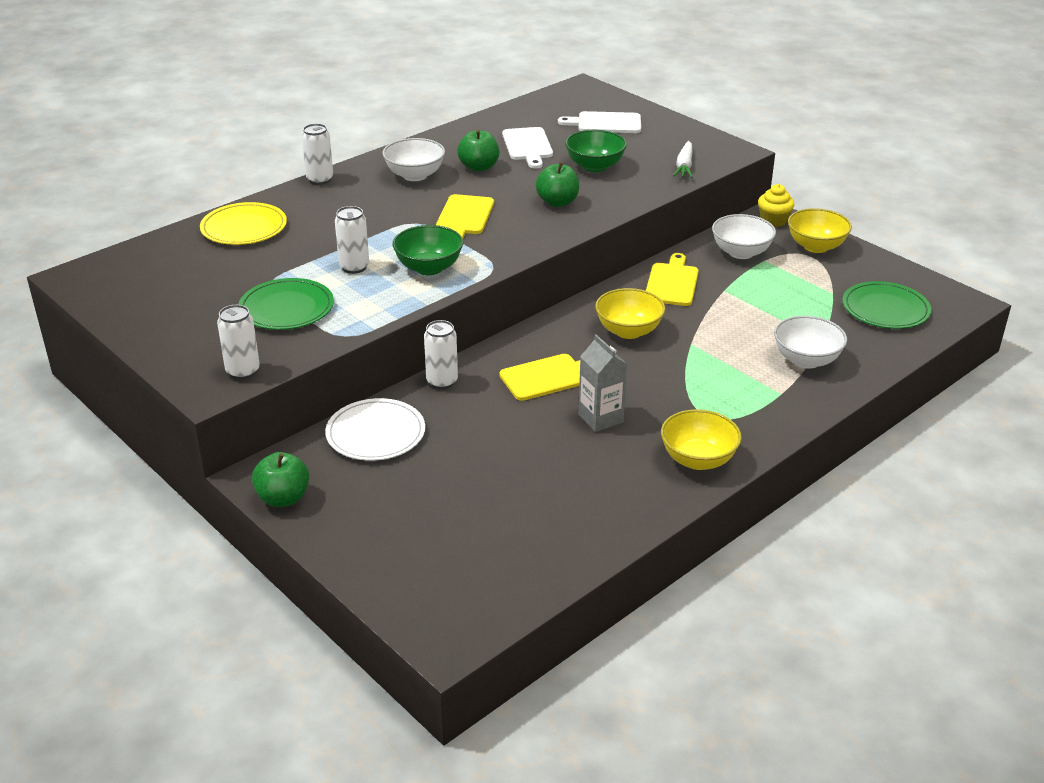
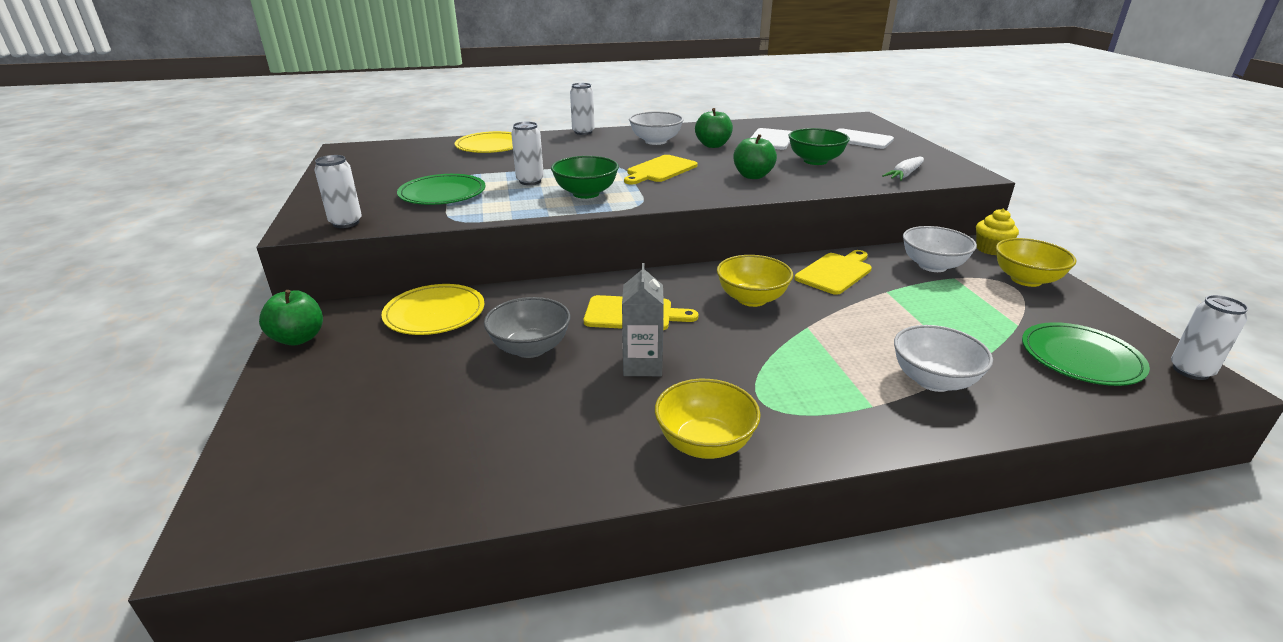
camera: 30 degrees right, 5 degrees down
(375, 433) = (434, 313): white plate -> yellow plate
(442, 381) = (538, 291): white can -> white can (1190, 371)
(498, 435) = (530, 348): none -> grey bowl

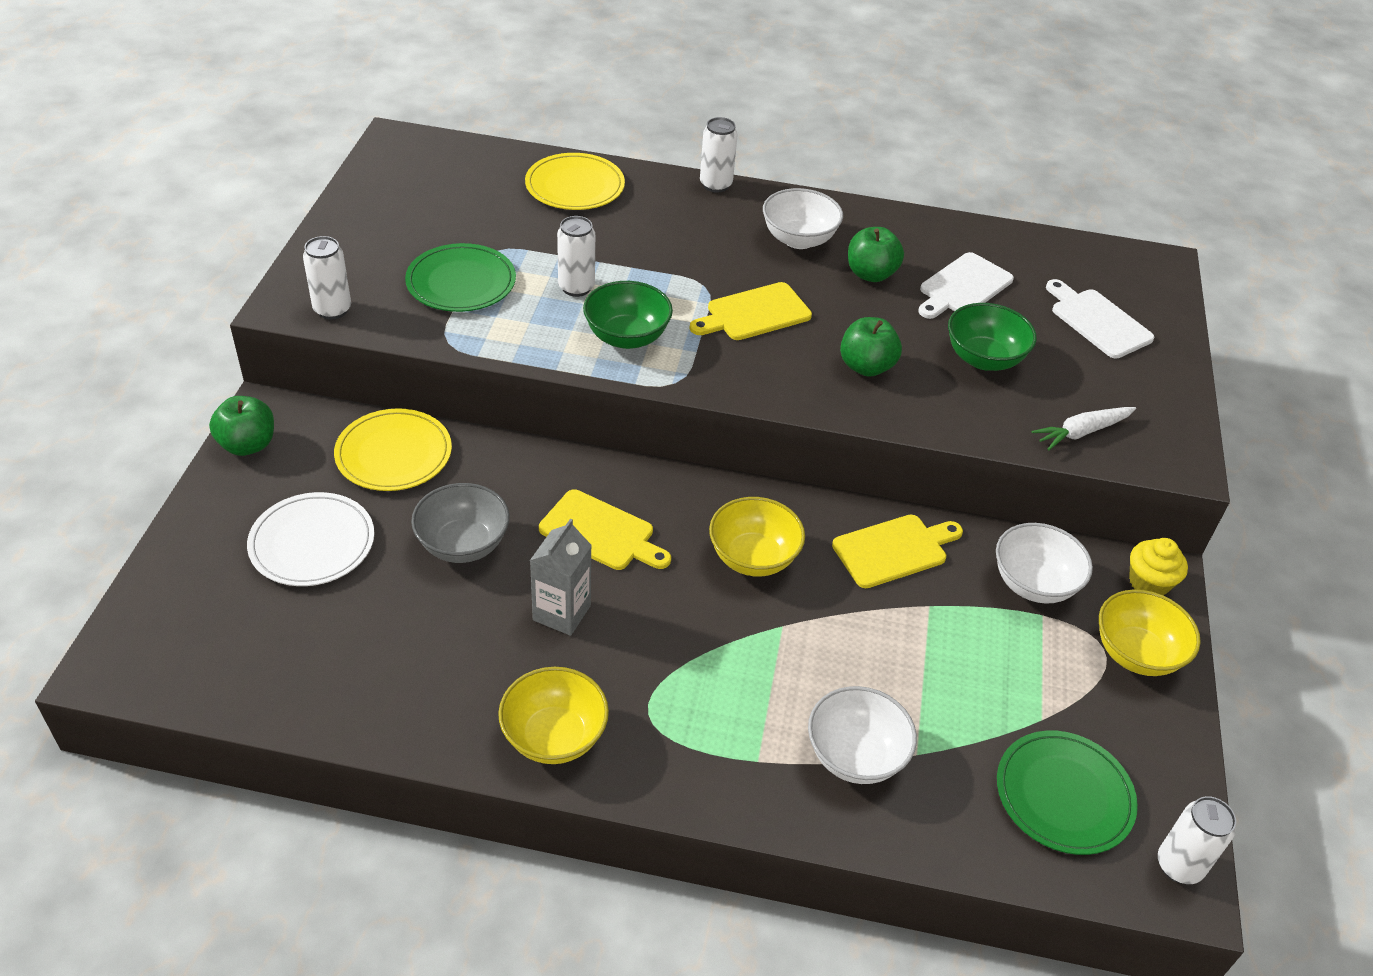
camera: 20 degrees right, 15 degrees up
(395, 382) = (312, 543): none -> white plate

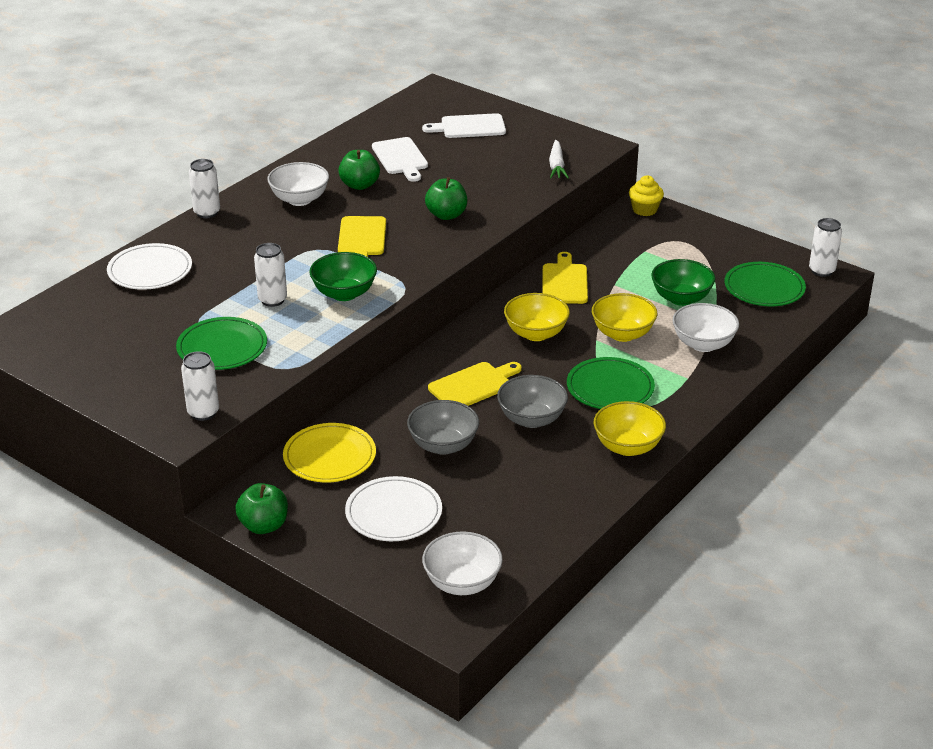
camera: 60 degrees left, 10 degrees down
(561, 613) = (531, 419): grey carton -> grey bowl
(575, 186) = (150, 270): yellow plate -> white plate
(679, 675) = (610, 387): none -> green plate
(984, 359) = (471, 174): green bowl -> green bowl (681, 298)
(1033, 584) = (621, 245): white bowl -> white bowl (462, 583)
(1136, 653) = (689, 232): yellow bowl -> yellow bowl (622, 334)

